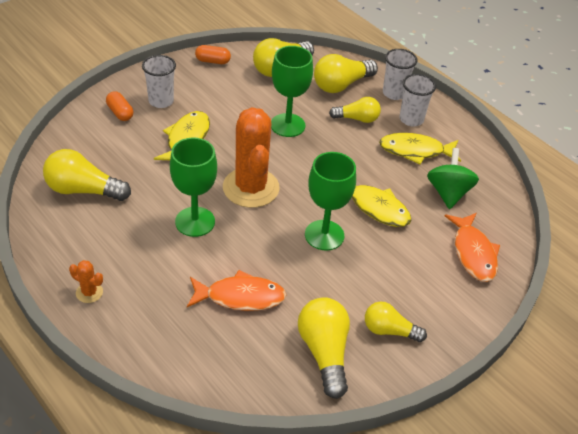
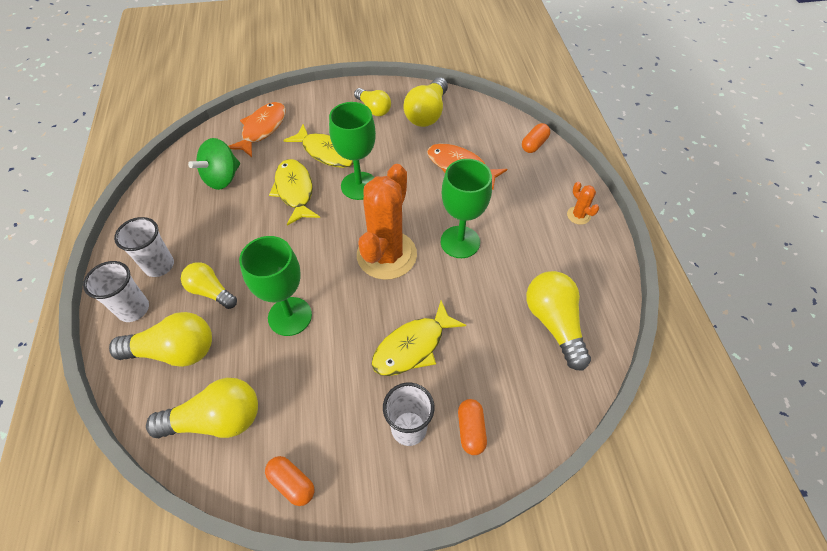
camera: 145 degrees left, 10 degrees up
(83, 190) = (554, 323): yellow light bulb -> yellow light bulb turned 150 degrees counterclockwise
(172, 364) = (534, 144): none -> orange capsule
(415, 151) = (200, 228): yellow fish -> yellow fish (326, 152)

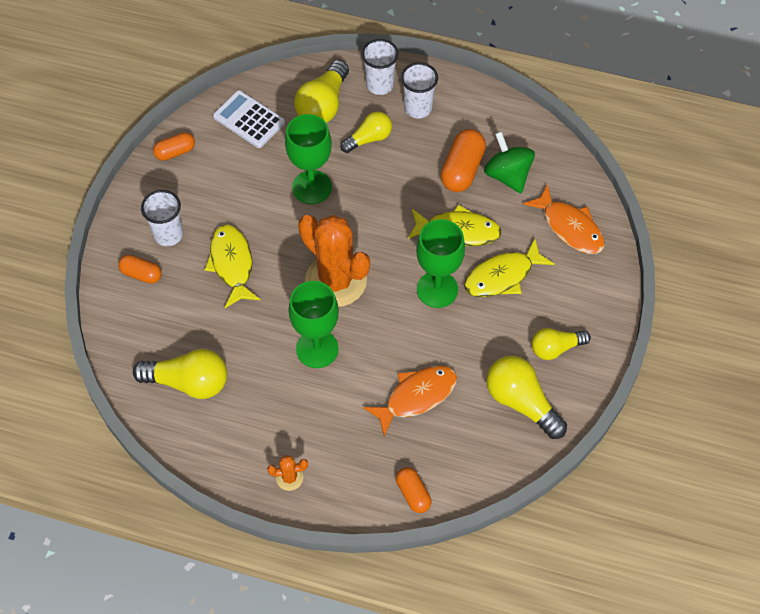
camera: 115 degrees right, 5 degrees up
(216, 420) = (249, 120): yellow light bulb -> white calculator
(226, 209) = (462, 169): none -> orange capsule

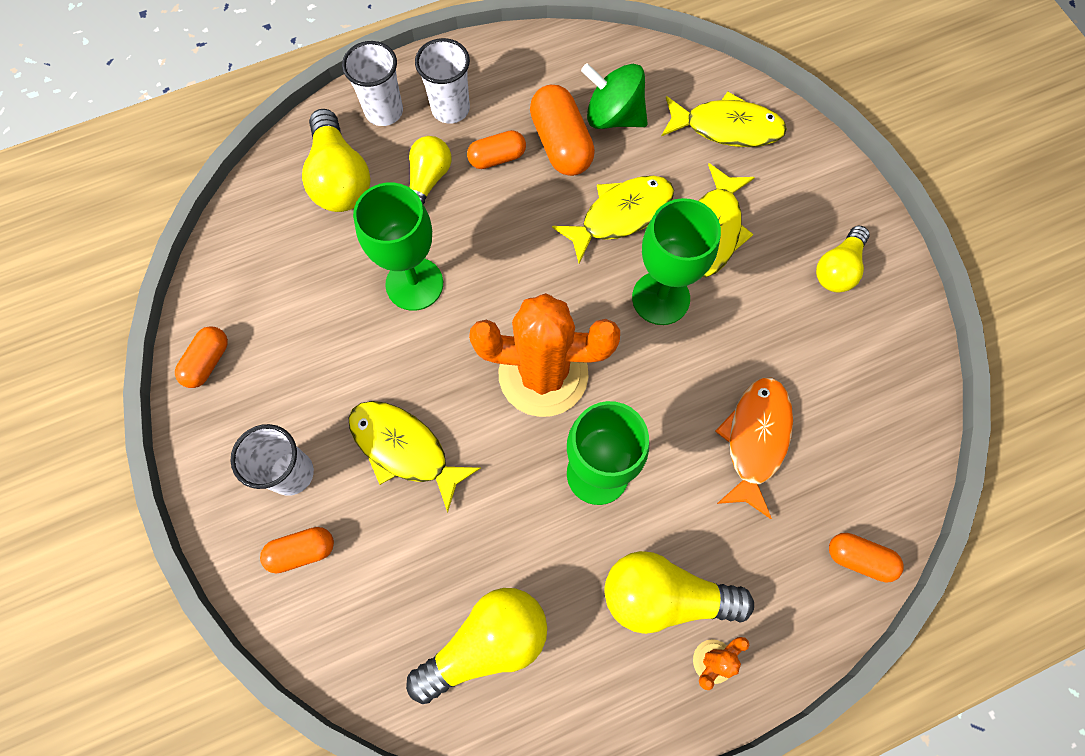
camera: 40 degrees left, 10 degrees up
(249, 120) = (266, 257): white calculator -> none
(418, 152) = (497, 158): none -> orange capsule
(521, 402) = (862, 356): yellow light bulb -> yellow light bulb (664, 596)
(569, 227) = (727, 127): orange fish -> yellow fish

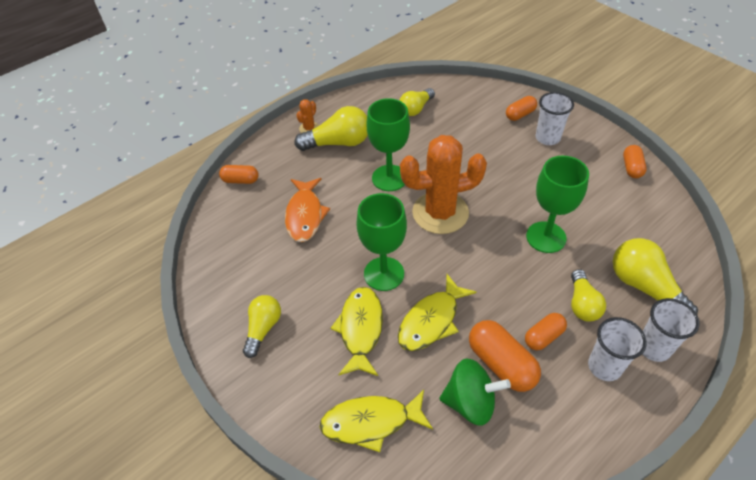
camera: 165 degrees right, 20 degrees down
(404, 449) = (497, 161): yellow fish -> none
(486, 643) = (416, 109): yellow light bulb -> yellow light bulb, size x0.65

